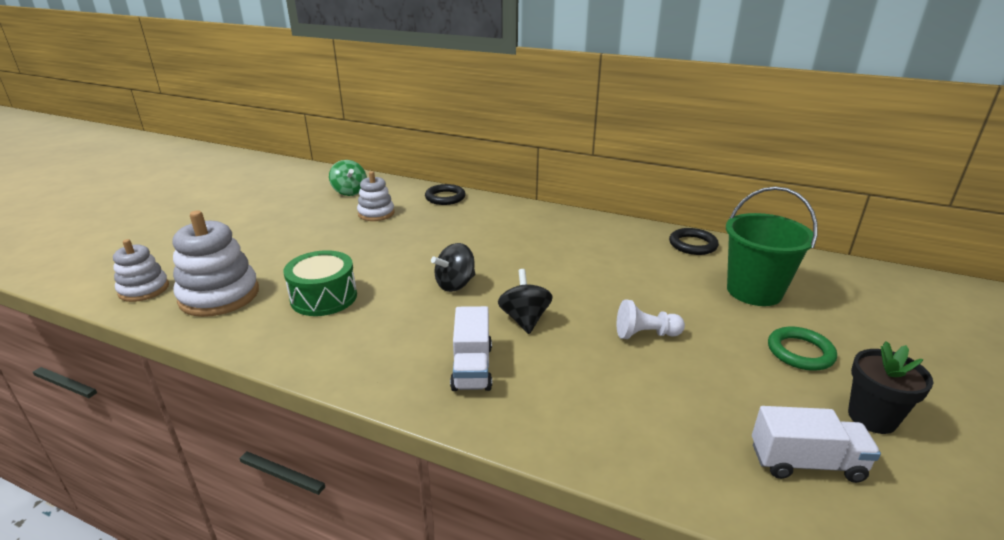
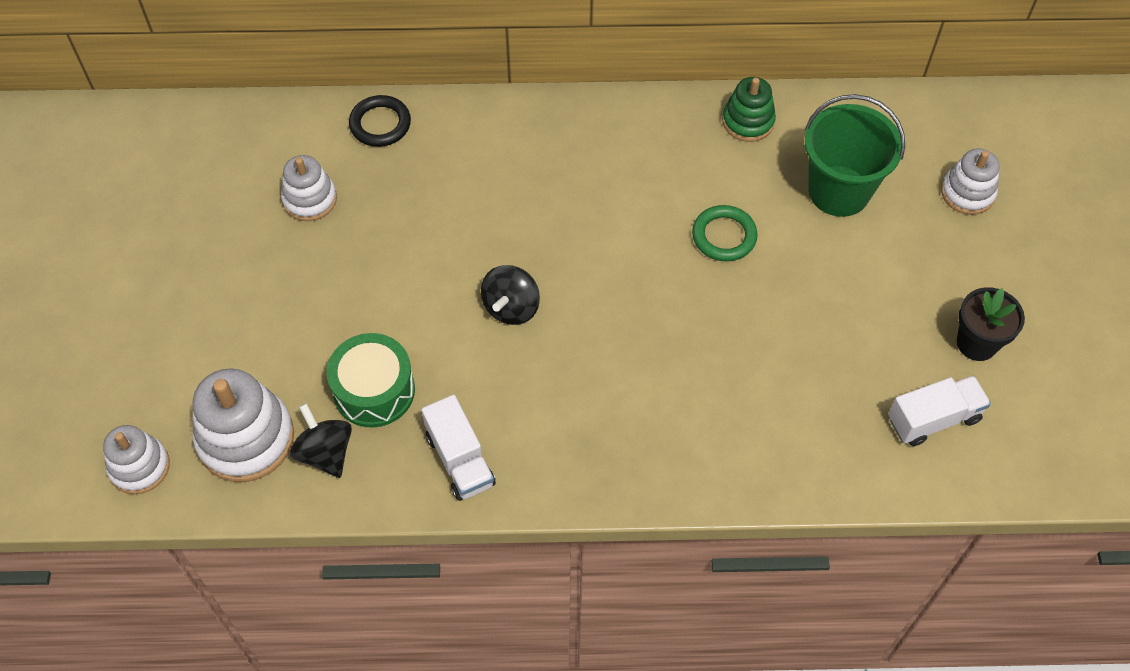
camera: 25 degrees left, 30 degrees up
(349, 192) = (229, 159): green spinning top -> none
(472, 367) = (606, 428): white truck -> white truck (460, 460)
(524, 319) = (620, 336): black spinning top -> black spinning top (325, 453)
(645, 334) = (752, 309): white pawn -> none
(692, 245) = (748, 121): black ring -> green stacking toy
(800, 352) = (903, 277): green ring -> green ring (724, 236)
(878, 319) = (967, 193): none -> white stacking toy

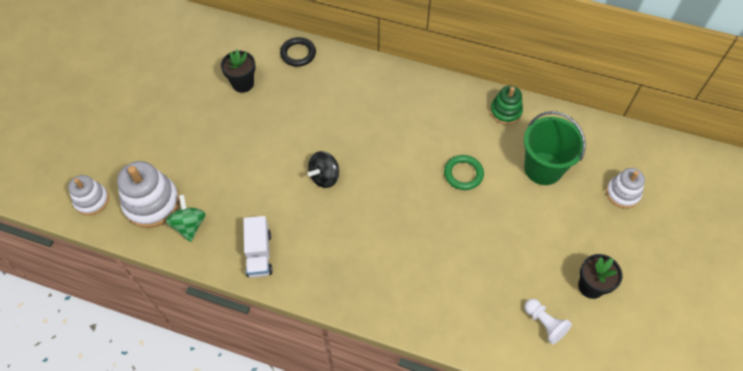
camera: 20 degrees right, 0 degrees up
(310, 199) = (243, 83): white stacking toy -> black flower pot
(325, 453) = (189, 225): black spinning top -> green spinning top
(374, 390) = (230, 199): green drum -> none
(933, 419) = (544, 324): white truck -> white pawn

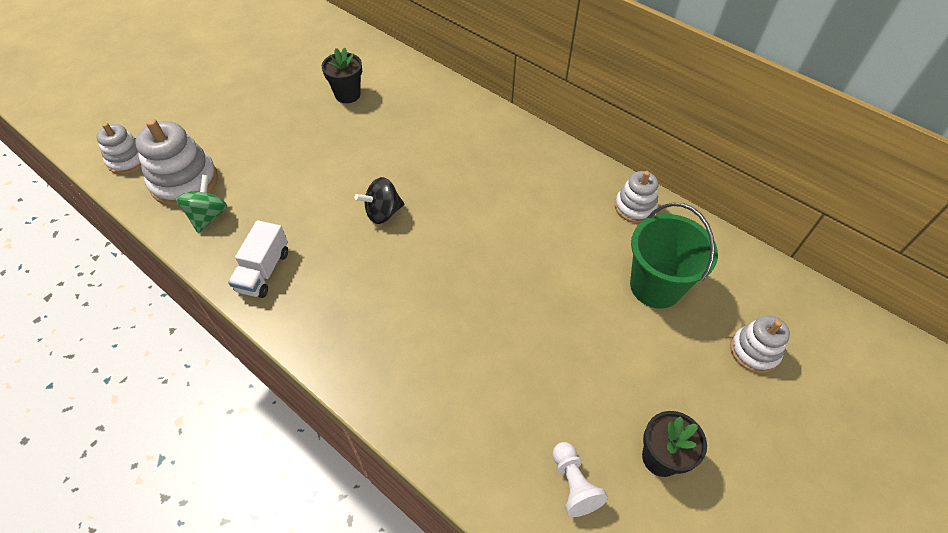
camera: 20 degrees right, 5 degrees down
(298, 54) = (422, 82): black ring -> none
(463, 174) = (549, 260): green ring -> none
(505, 112) = (635, 207): green stacking toy -> white stacking toy

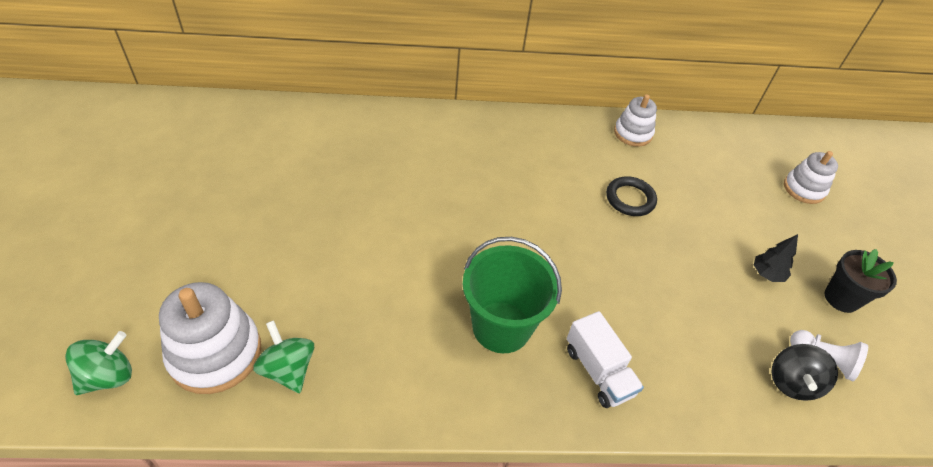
camera: 45 degrees left, 5 degrees down
(128, 160) = (108, 376): white stacking toy -> green spinning top
(263, 271) = (412, 380): white truck -> white truck (598, 371)
(347, 94) = (297, 166): black flower pot -> none
(383, 213) = (458, 253): black spinning top -> black spinning top (792, 382)
(563, 255) = (630, 199): none -> black ring
(612, 389) = (766, 274): none -> black tree
(655, 286) = (708, 182): green bucket -> green bucket (501, 327)

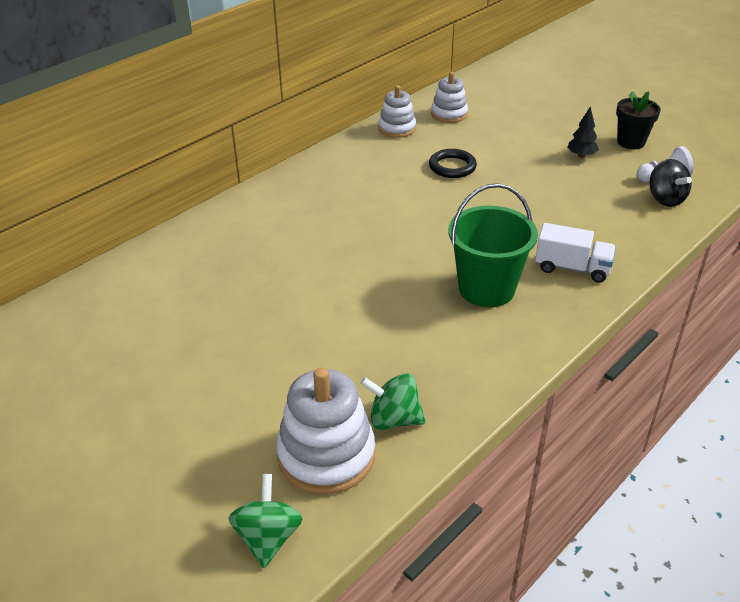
camera: 40 degrees left, 10 degrees down
(804, 189) = (537, 98): white stacking toy -> white stacking toy (449, 114)

